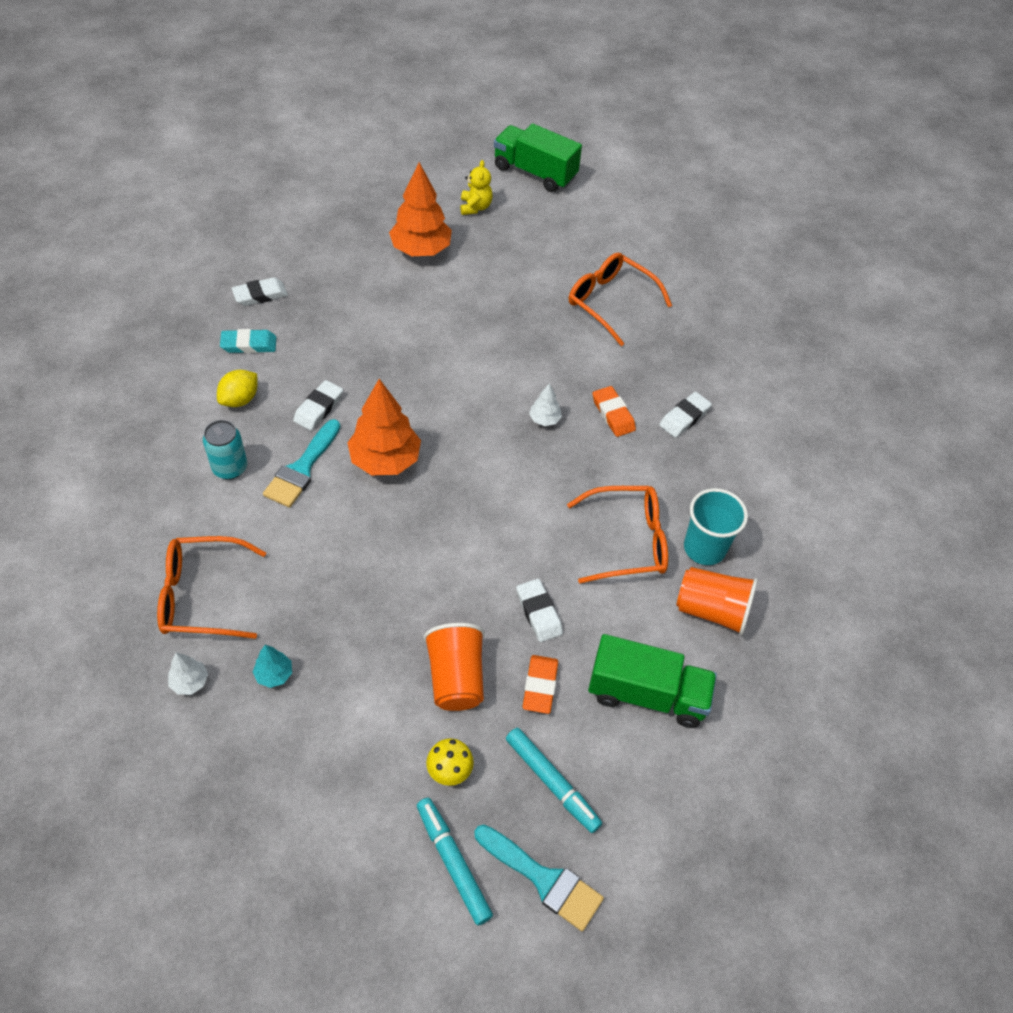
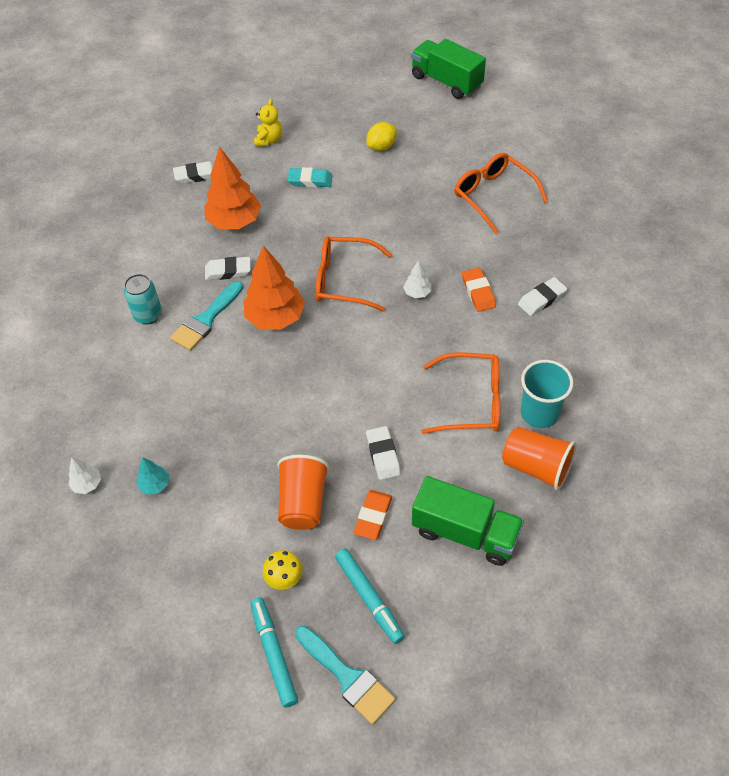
camera: 15 degrees right, 0 degrees up
(202, 595) = (108, 416): orange glasses -> orange glasses (344, 280)
(240, 399) = (165, 260): yellow lemon -> yellow lemon (381, 147)
(249, 344) = (180, 215): turquoise eraser -> turquoise eraser (310, 180)
(318, 408) = (228, 271): white eraser -> white eraser turned 45 degrees clockwise
(421, 250) = (336, 144): orange tree -> orange tree (234, 222)
(475, 207) = (389, 109): yellow teddy bear -> yellow teddy bear (269, 140)

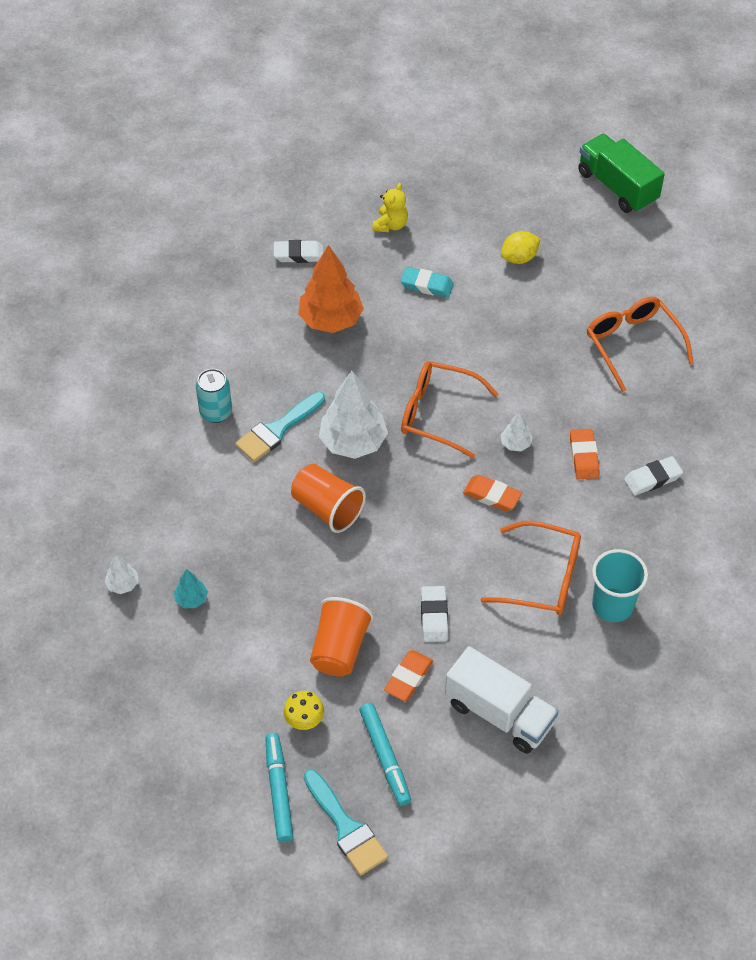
camera: 10 degrees right, 0 degrees up
(228, 271) = (312, 378): white eraser -> none
(275, 318) = (353, 442): orange tree -> white tree
(408, 339) = (492, 495): none -> orange eraser
(465, 533) = (499, 713): green truck -> white truck
(536, 467) = (592, 662): orange cup -> orange cup (327, 508)

